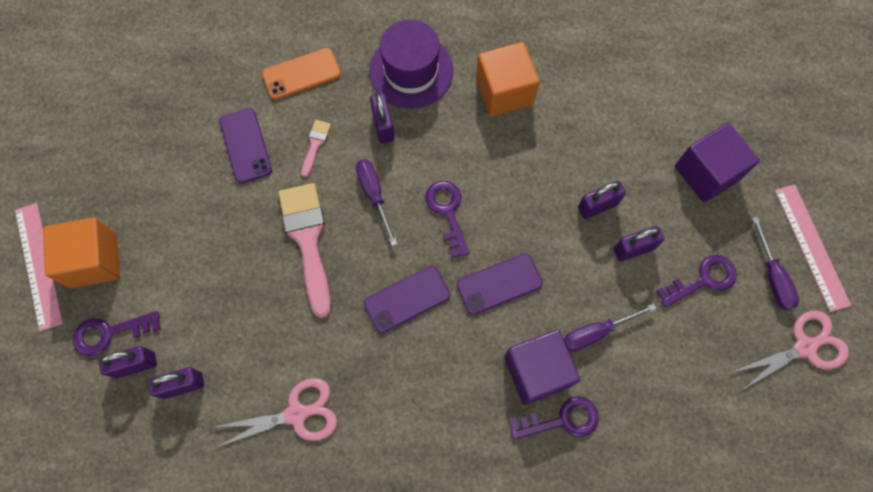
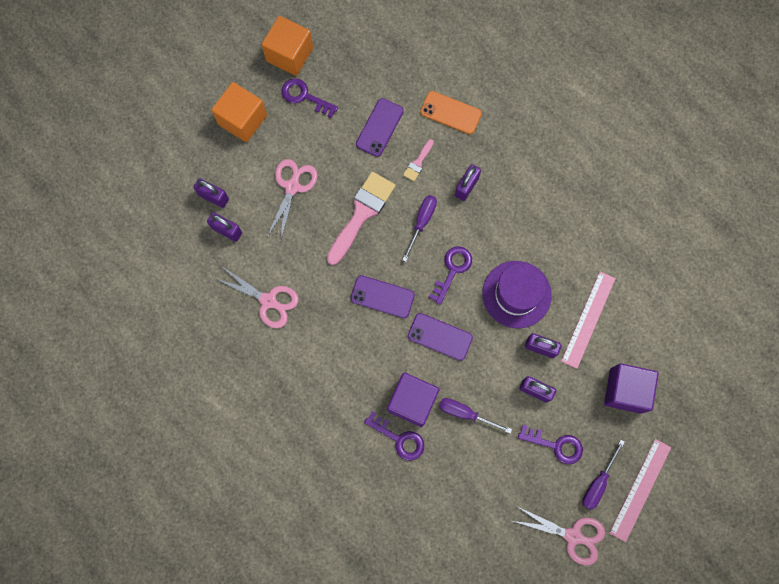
camera: 45 degrees right, 5 degrees up
(39, 265) = (213, 96): pink ruler -> pink ruler (588, 319)
(110, 333) = (216, 167): purple key -> purple key (304, 96)
(211, 278) = (292, 186): none -> pink scissors
(315, 144) = (418, 162): pink brush -> pink brush turned 150 degrees clockwise
(411, 71) = (515, 168): purple hat -> purple hat (516, 294)
(504, 92) = (557, 231): orange cube -> orange cube (289, 54)

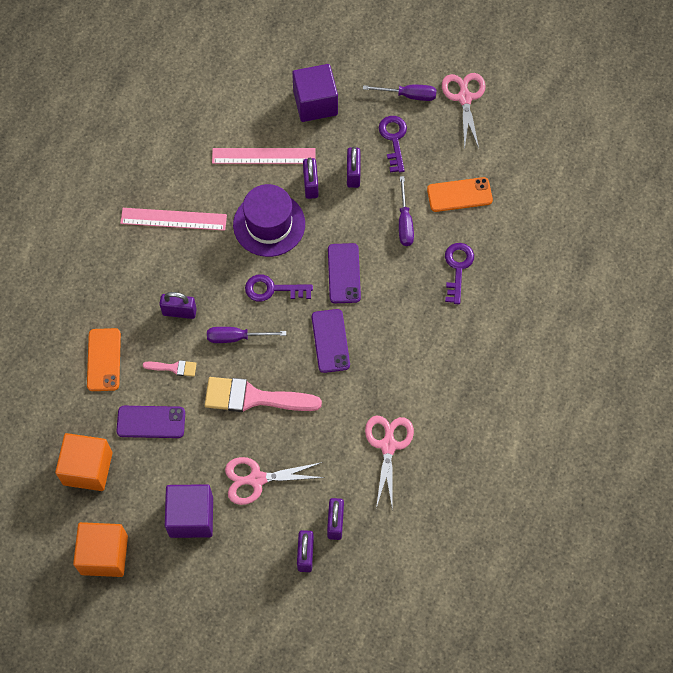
camera: 115 degrees left, 10 degrees down
(242, 120) = (204, 568): orange cube -> orange cube (87, 468)
(304, 96) = (148, 515): purple key -> none
(412, 401) = (418, 271): purple cube -> purple cube (191, 517)
(471, 478) = (459, 195): none -> orange phone
(640, 489) = (397, 62): pink ruler -> pink ruler (173, 219)

